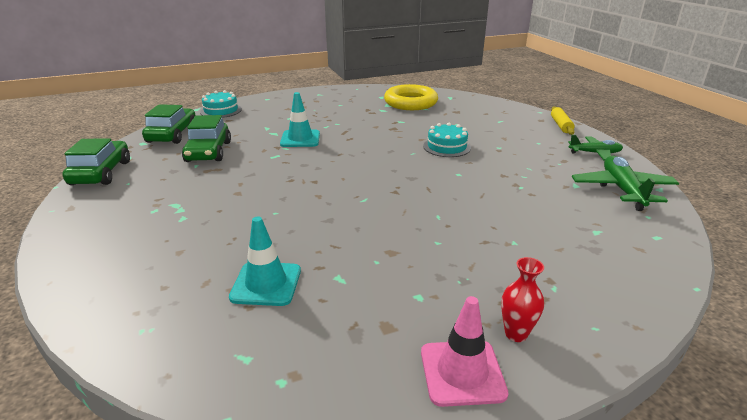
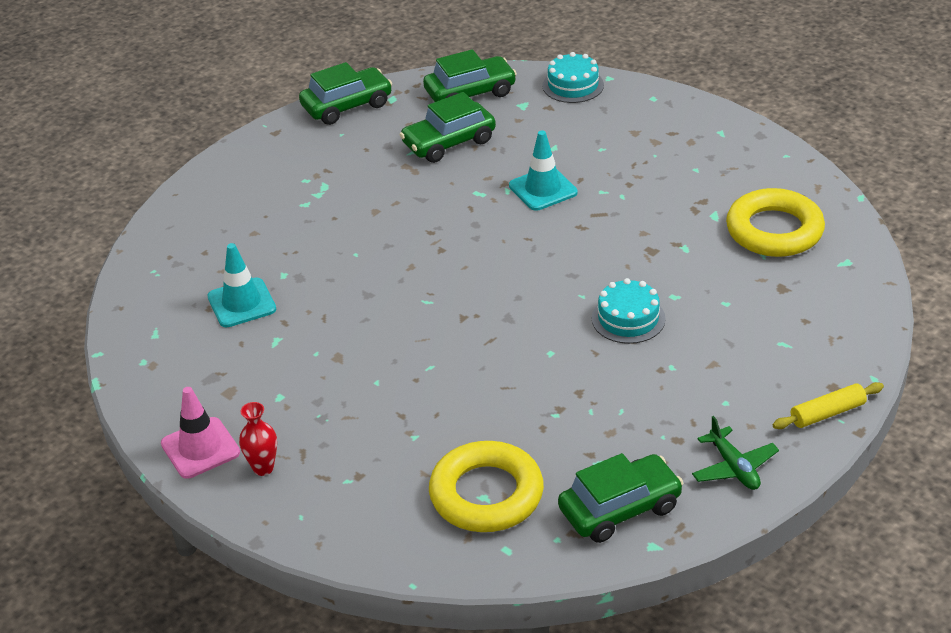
camera: 65 degrees right, 10 degrees up
(594, 230) = (486, 494): none -> yellow ring
(622, 190) = (620, 509): green plane -> green car

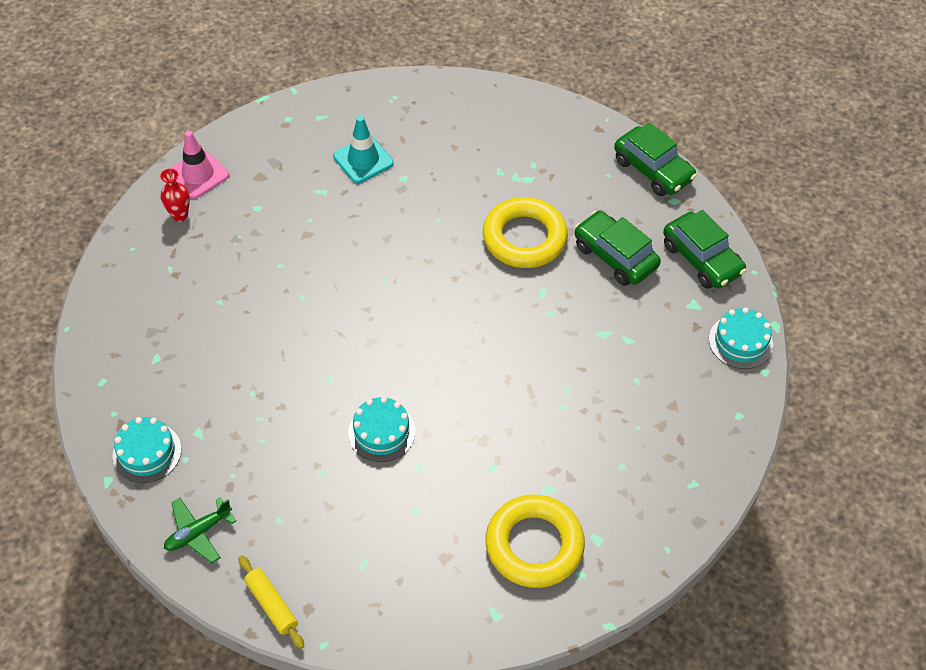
camera: 75 degrees right, 15 degrees up
(486, 494) = (159, 359): yellow ring -> yellow ring (524, 238)
(543, 189) = (559, 341): turquoise traffic cone -> none
(620, 509) = (147, 452): green car -> turquoise cake

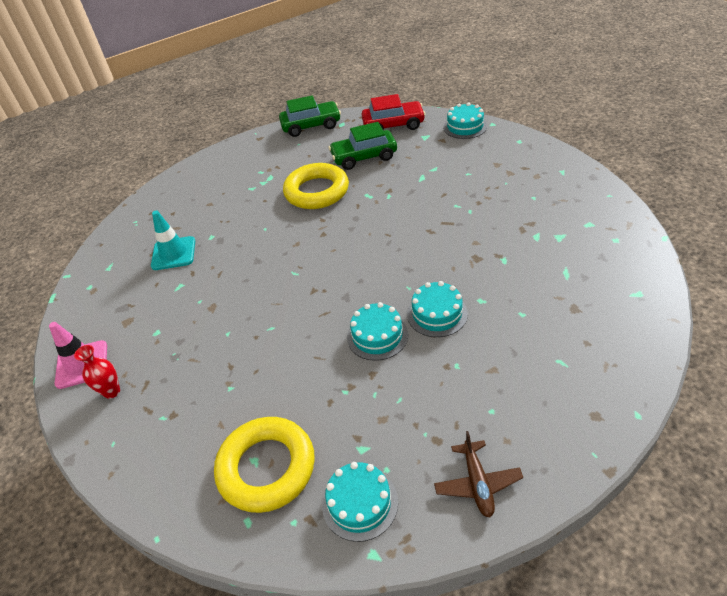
camera: 55 degrees left, 10 degrees down
(198, 532) = (477, 483): green plane -> brown plane
(271, 605) = (583, 443): yellow rolling pin -> none
(330, 391) = (377, 336): none -> turquoise cake
(534, 545) = (582, 256): yellow ring -> yellow ring (266, 468)
(701, 259) = (393, 125): green car -> red car

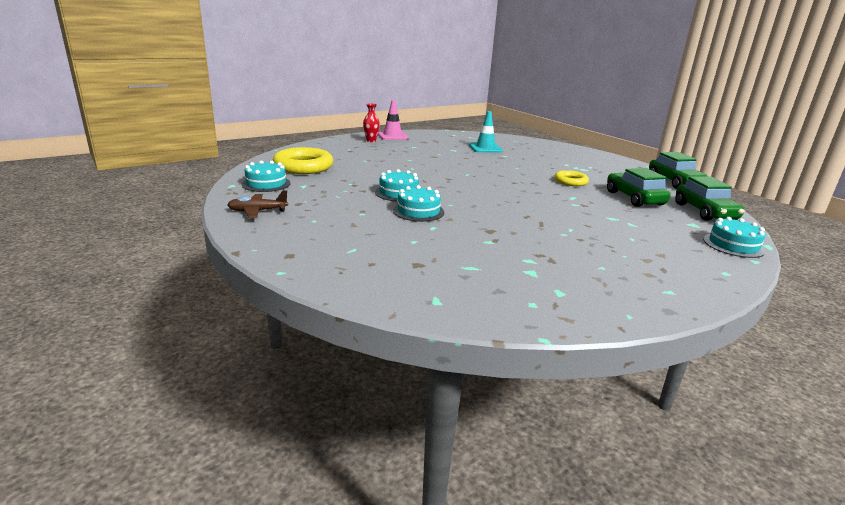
camera: 80 degrees right, 20 degrees down
(317, 191) = (570, 181): yellow ring -> yellow ring, size x0.57
(393, 125) = (705, 212): red car -> green car

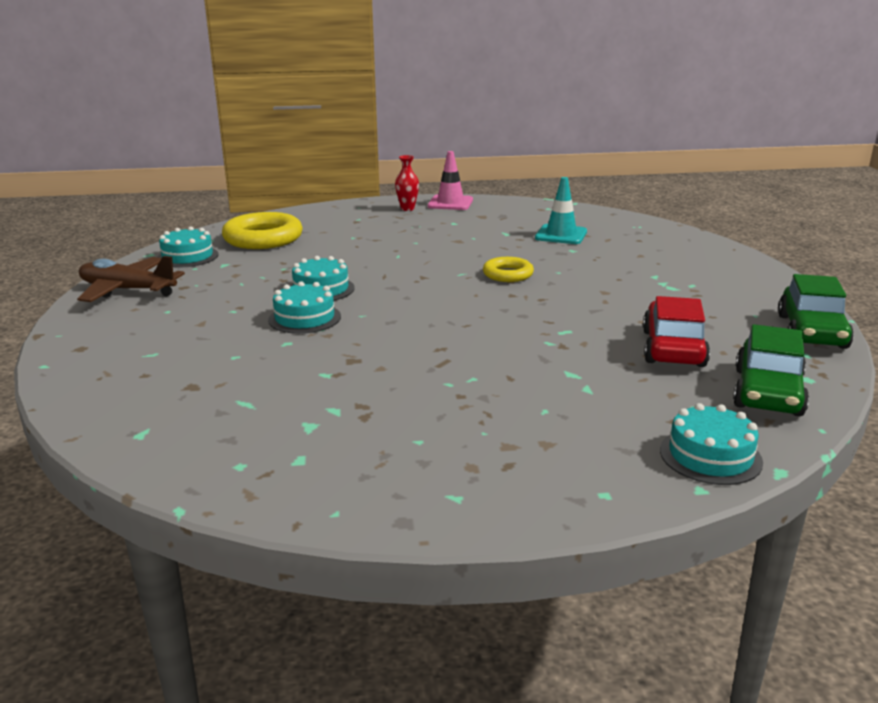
camera: 30 degrees right, 0 degrees up
(257, 211) = (127, 290): brown plane -> brown plane, size x1.56
(570, 181) = (608, 305): yellow ring -> yellow ring (508, 274)
(634, 198) = (673, 348): green car -> red car

